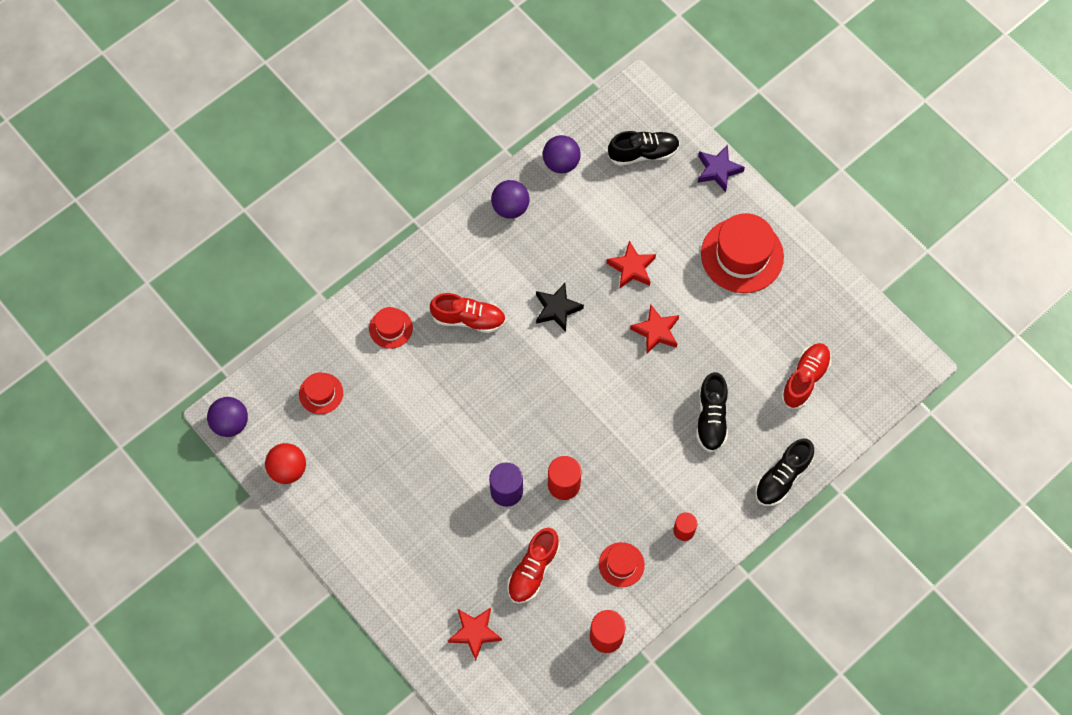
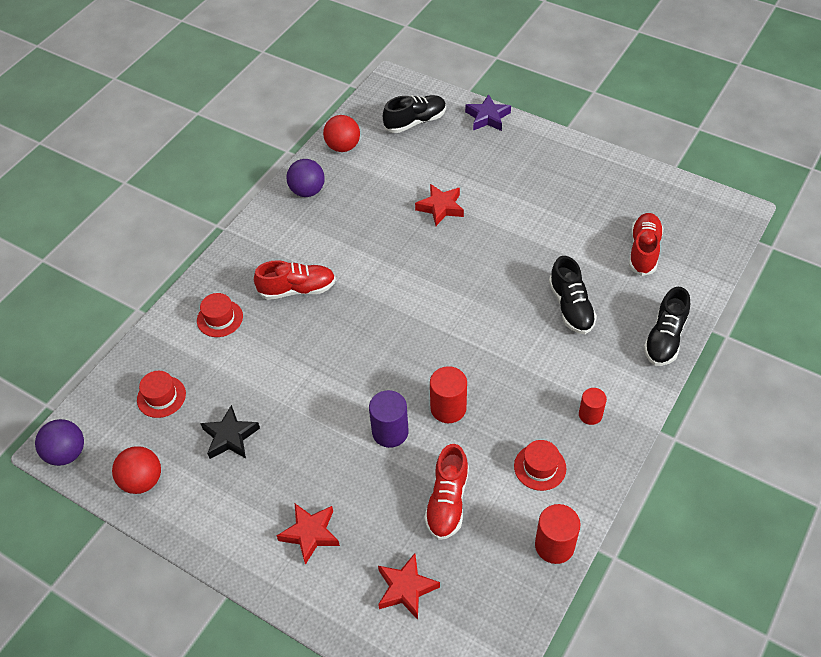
camera: 15 degrees left, 15 degrees down
(557, 309) = (382, 258): black star -> black star (230, 437)
(561, 163) = (343, 147): purple ball -> red ball
(656, 331) = (485, 251): red star -> red star (310, 534)
(742, 255) = (538, 172): red hat -> none

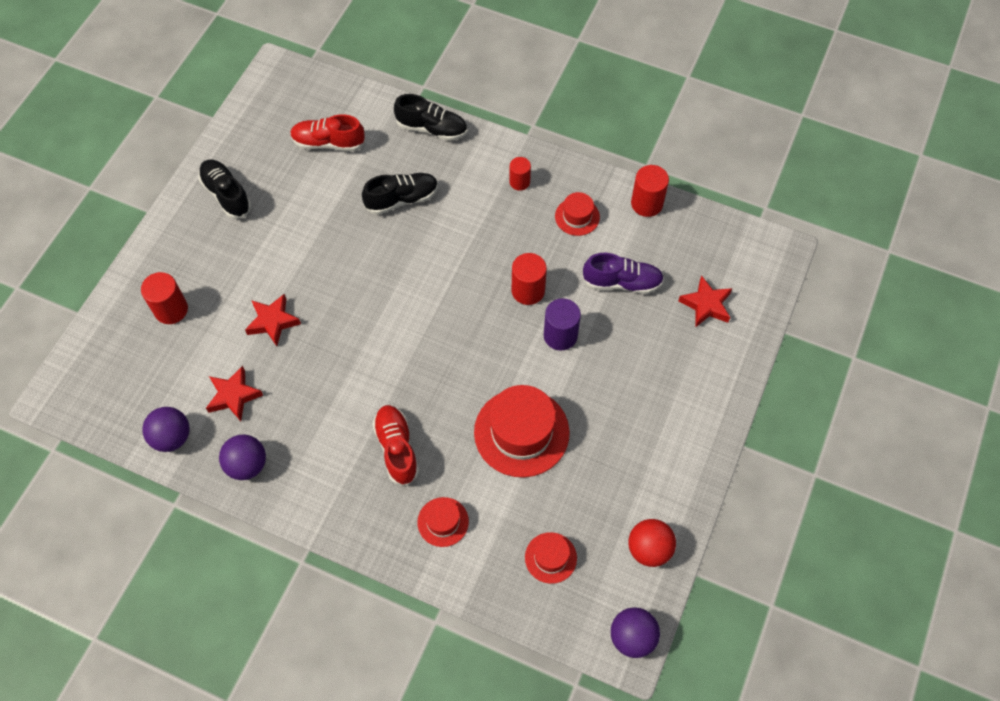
camera: 100 degrees left, 10 degrees up
(230, 437) = (587, 477): black star -> none
(290, 386) = (521, 432): none -> red hat
(310, 534) = (673, 386): red star -> red star (234, 396)
(343, 147) = (172, 437): red ball -> purple ball
(415, 122) = (131, 363): black shoe -> black shoe (226, 195)
(447, 501) = (622, 282): red shoe -> purple shoe
(462, 143) = (171, 310): none -> red cylinder
(487, 117) = (128, 287): purple star -> none

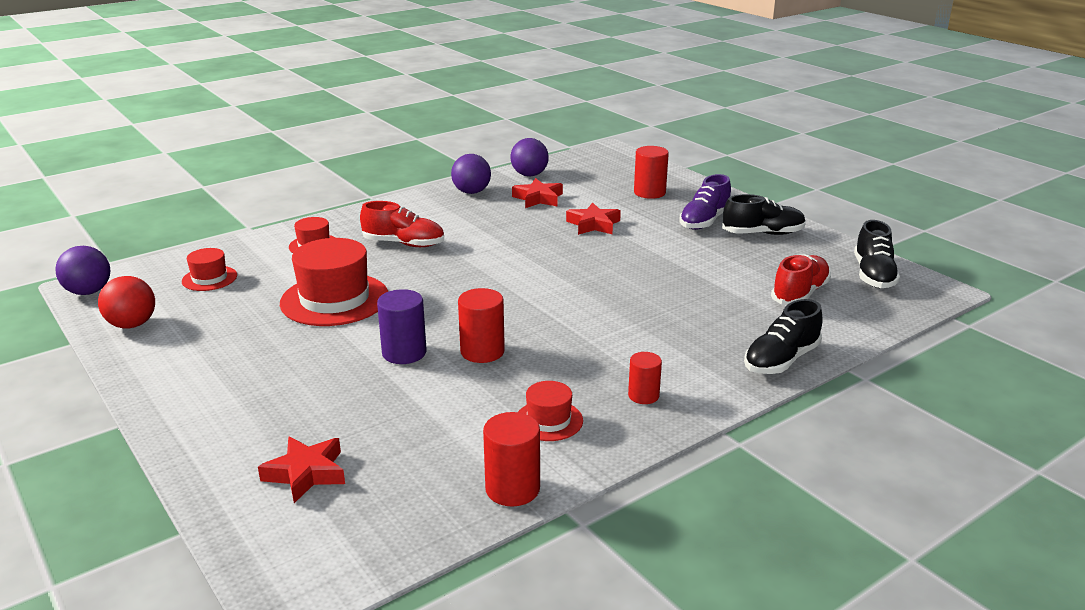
camera: 120 degrees right, 35 degrees down
(402, 199) = (682, 314): black shoe -> black shoe (873, 275)
(622, 282) = (418, 418): purple shoe -> purple shoe (704, 221)

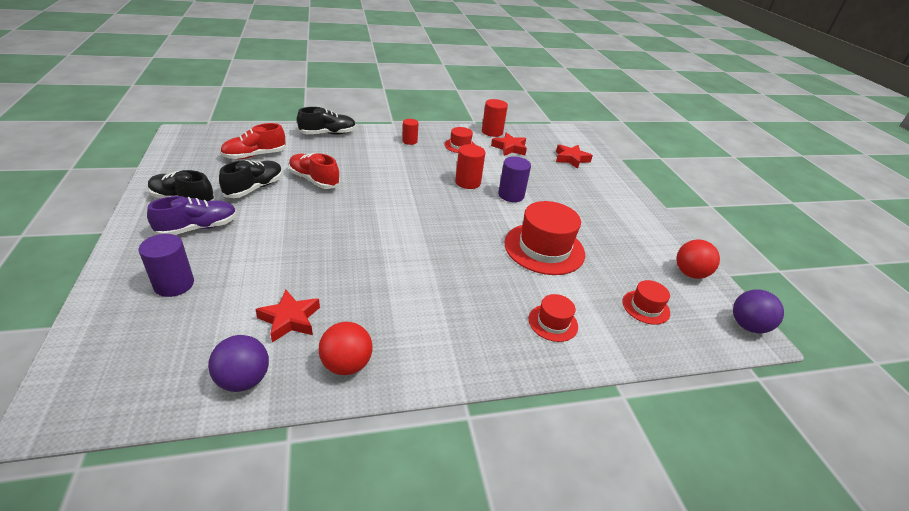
camera: 160 degrees left, 10 degrees up
(404, 244) = (469, 294): red shoe -> red shoe (314, 180)
(471, 192) = (346, 364): purple ball -> red ball
(593, 224) = (288, 258): red star -> red star (509, 148)
(649, 193) = (174, 284): red cylinder -> purple cylinder
(873, 275) = (191, 151): black shoe -> black shoe (254, 188)

